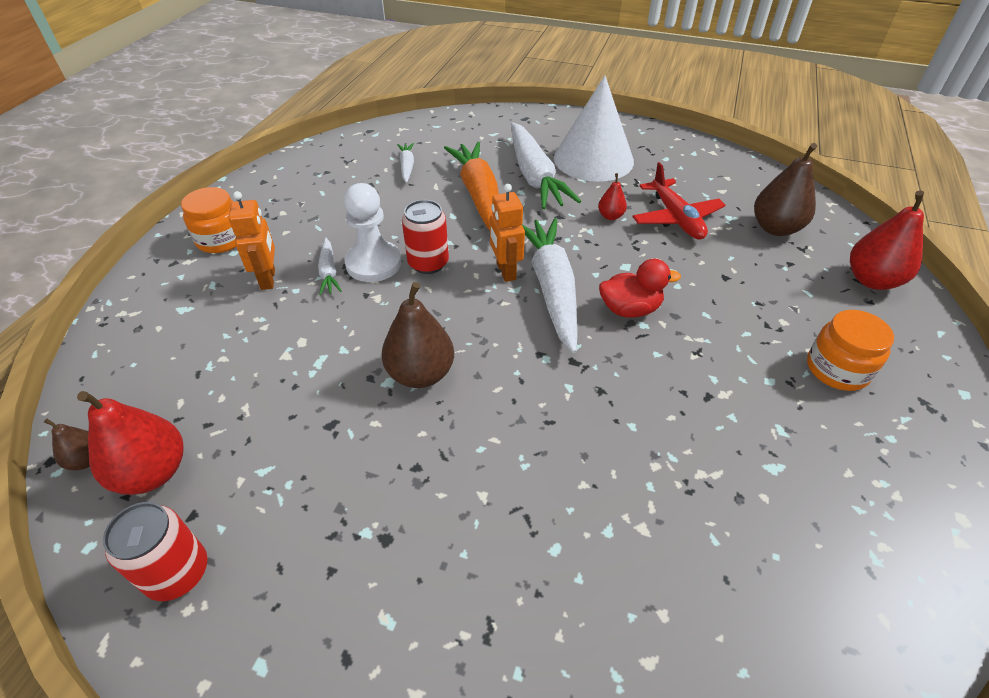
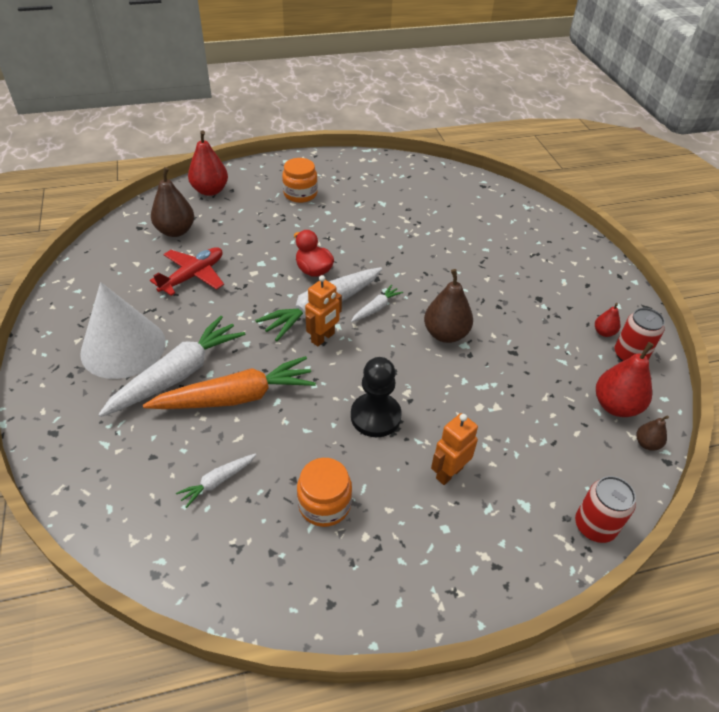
camera: 125 degrees left, 0 degrees up
(221, 239) = (439, 554): orange jar -> orange jar (324, 504)
(329, 272) = (408, 438): white carrot -> white carrot (376, 308)
(373, 263) = (375, 416): white pawn -> black pawn
(428, 263) = (348, 384): red can -> red can (594, 526)
(479, 196) = (236, 397): orange carrot -> orange carrot turned 150 degrees counterclockwise
(610, 216) = (213, 309): red pear -> red pear (604, 332)

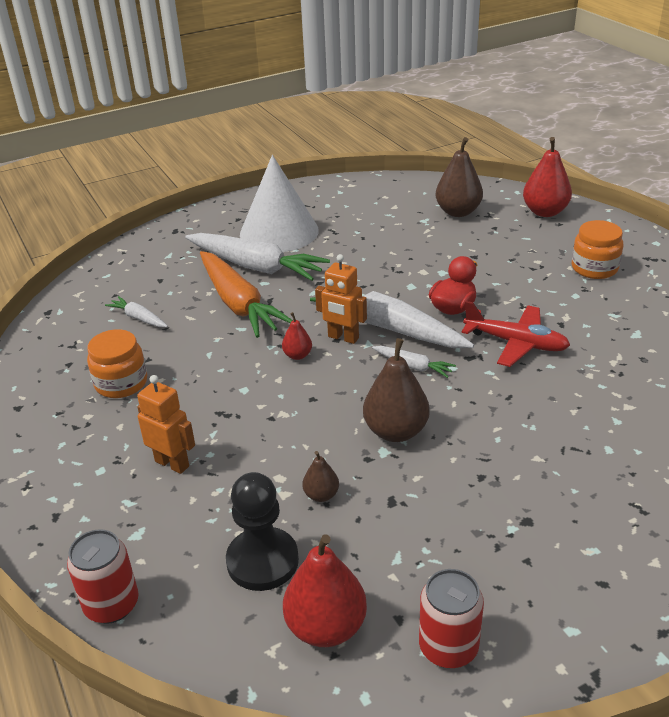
camera: 80 degrees right, 10 degrees down
(193, 276) = (394, 239): red plane -> red plane (516, 343)
(375, 416) = (239, 396): black pawn -> black pawn (262, 561)
(604, 332) = (488, 609): red pear -> red pear (297, 355)
(647, 444) = (261, 668): brown pear -> brown pear (321, 495)

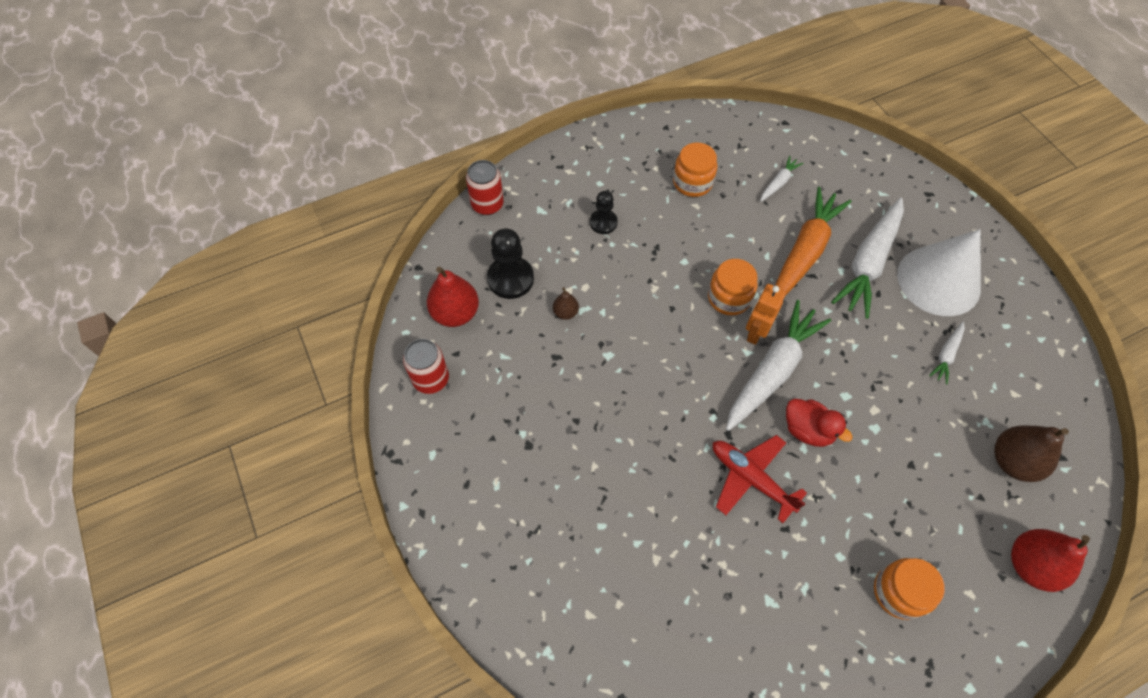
camera: 90 degrees right, 25 degrees up
(172, 463) = (603, 222): orange robot -> black pawn
(238, 304) = (804, 252): orange carrot -> orange carrot turned 150 degrees clockwise
(297, 355) = (729, 297): red pear -> orange jar
(396, 431) = (630, 365): brown pear -> none
(413, 366) = (714, 385): white carrot -> white carrot (946, 355)
(516, 343) = (751, 478): red plane -> red plane turned 105 degrees clockwise

